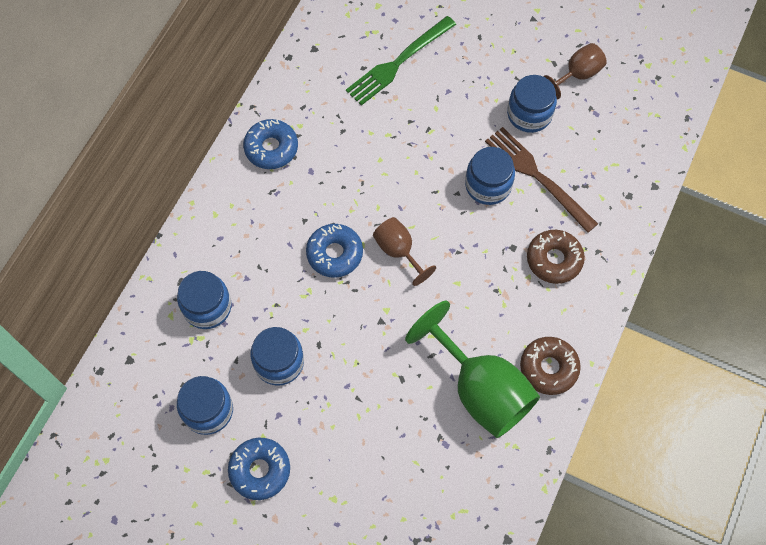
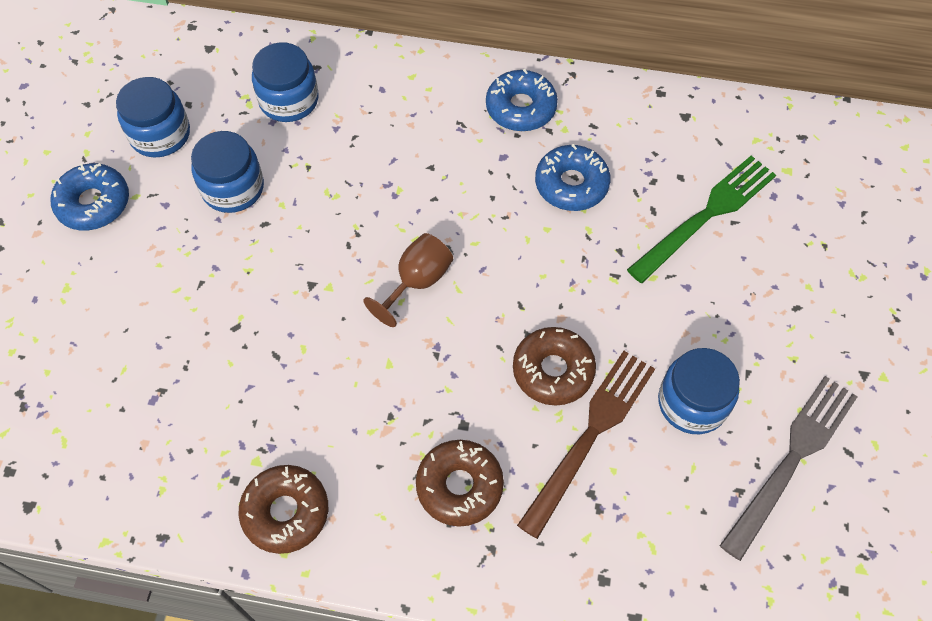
camera: 75 degrees right, 5 degrees down
(334, 254) = (393, 210): blue donut -> blue donut (571, 184)
(398, 63) = (706, 215): green fork -> green fork turned 105 degrees clockwise
(480, 389) = (237, 427): green goblet -> none
(488, 185) = (553, 371): blue jar -> brown donut
(577, 75) = (792, 459): brown goblet -> grey fork

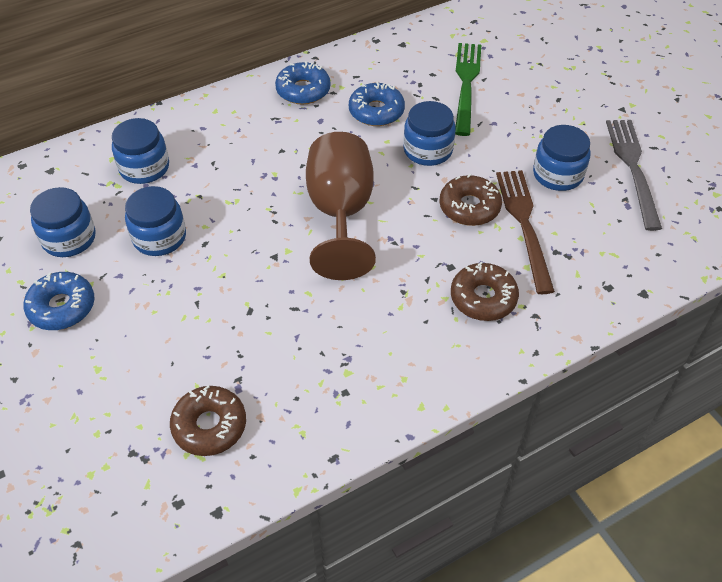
camera: 40 degrees left, 10 degrees down
(286, 512) = (397, 385): brown donut -> brown donut (209, 426)
(417, 282) = (340, 213): brown goblet -> brown goblet, size x1.90
(578, 270) = (428, 150): none -> blue jar

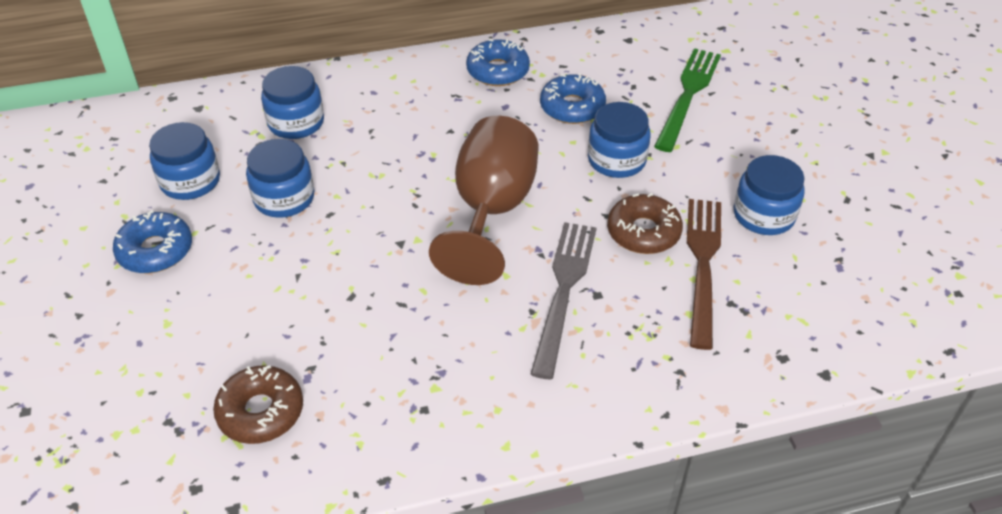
camera: 15 degrees right, 5 degrees down
(483, 298) = (623, 338): brown donut -> none
(633, 168) = (861, 225): grey fork -> grey fork (564, 290)

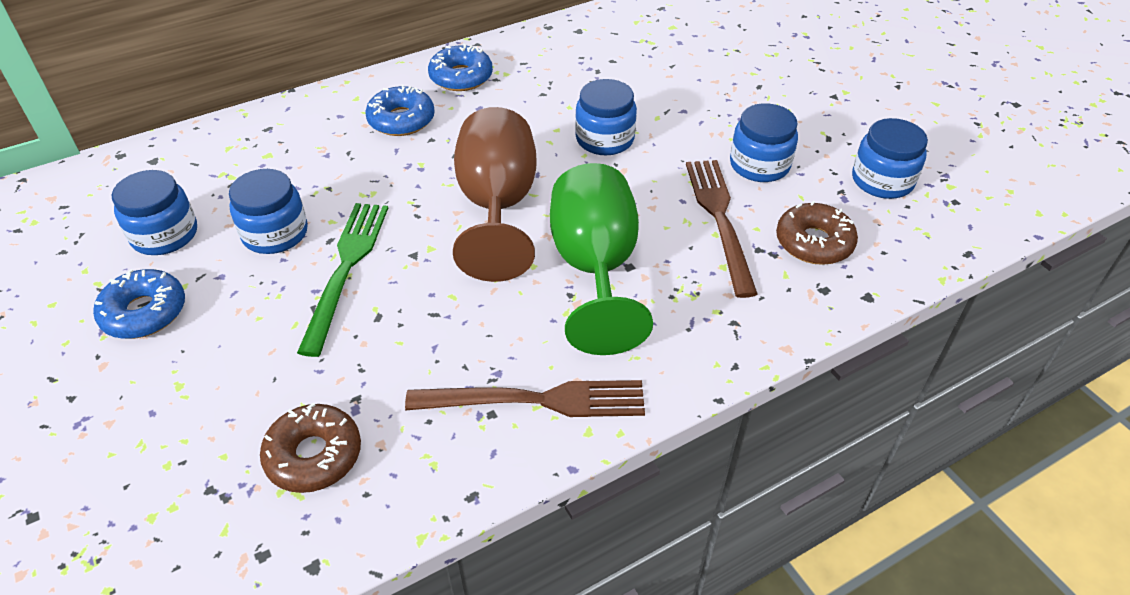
camera: 15 degrees left, 0 degrees up
(296, 122) = (266, 157): blue jar -> blue jar (882, 180)
(468, 406) = (536, 400): none -> brown fork
(564, 290) = (595, 269): grey fork -> green goblet
(572, 107) = (545, 98): blue donut -> blue donut (401, 120)
(643, 232) = (653, 200): brown donut -> brown donut (814, 242)
(688, 95) = (651, 71): green fork -> green fork (346, 268)

